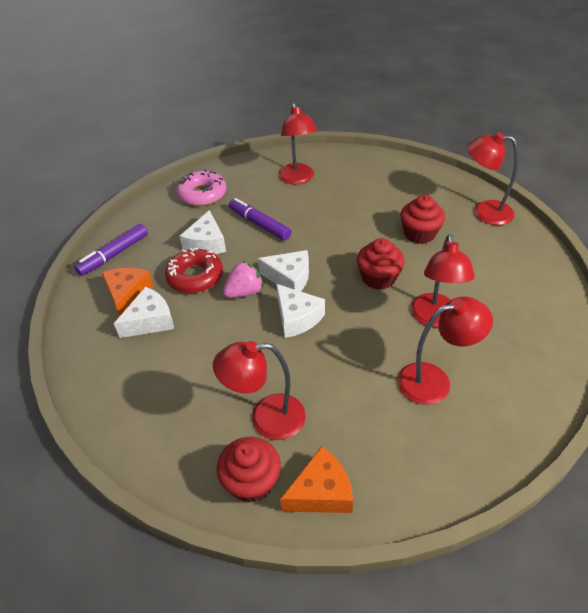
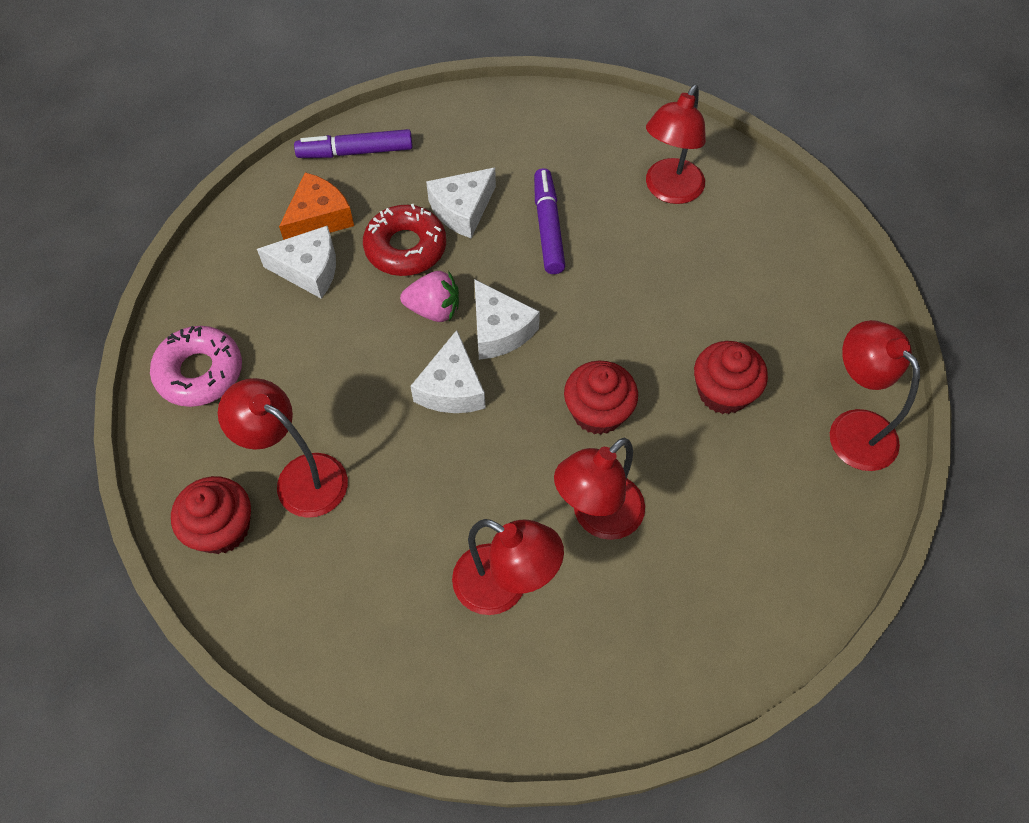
camera: 40 degrees right, 15 degrees up
(202, 194) = (531, 131): pink donut -> pink donut (200, 372)
(321, 492) = (267, 595): orange cheese -> none

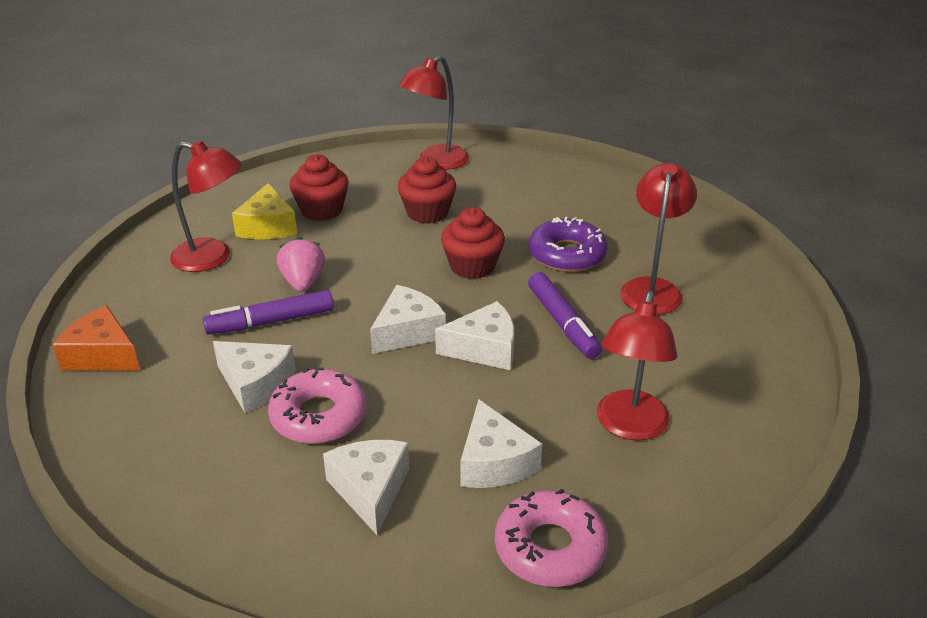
camera: 105 degrees left, 25 degrees down
(222, 528) = (715, 467): red cupcake -> red cupcake (321, 210)
(302, 358) = (494, 462): none -> white cheese
(319, 218) = (287, 503): orange cheese -> orange cheese (102, 355)
(355, 152) = (166, 496): purple marker -> purple marker (563, 323)
(405, 247) = (318, 416): red donut -> pink donut
(434, 309) = (397, 378): pink strawberry -> pink strawberry (303, 282)
(597, 517) = (567, 254): red lamp -> purple donut
(721, 238) = (267, 226): none -> yellow cheese

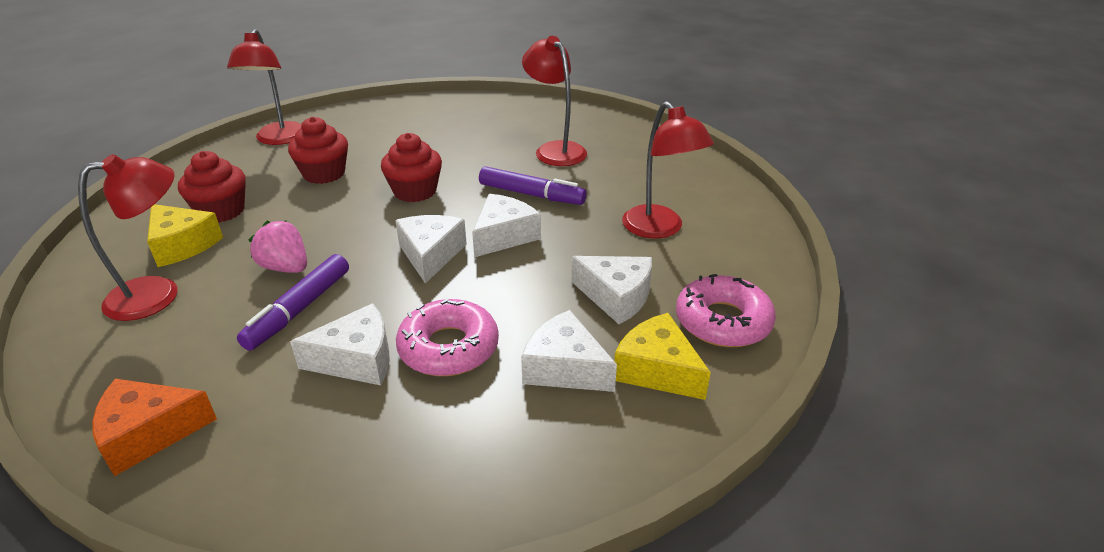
camera: 45 degrees left, 0 degrees up
(432, 544) = (657, 370): none -> yellow cheese
(567, 254) = (472, 155): purple donut -> none

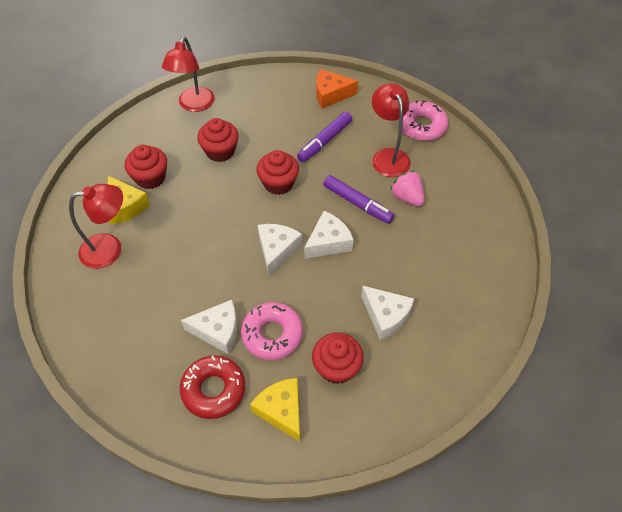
camera: 15 degrees right, 20 degrees up
(149, 433) = (103, 358): orange cheese -> orange cheese (331, 94)
(285, 268) = (185, 242): pink strawberry -> pink strawberry (407, 197)
(299, 309) = (190, 281): purple marker -> purple marker (324, 141)
(364, 437) = (213, 390): none -> red donut
(565, 368) = (336, 367): white cheese -> red cupcake
(657, 370) = (391, 382): yellow cheese -> yellow cheese (281, 410)
(659, 229) = (436, 259): red lamp -> none
(723, 321) = (447, 353): pink donut -> pink donut (422, 126)

